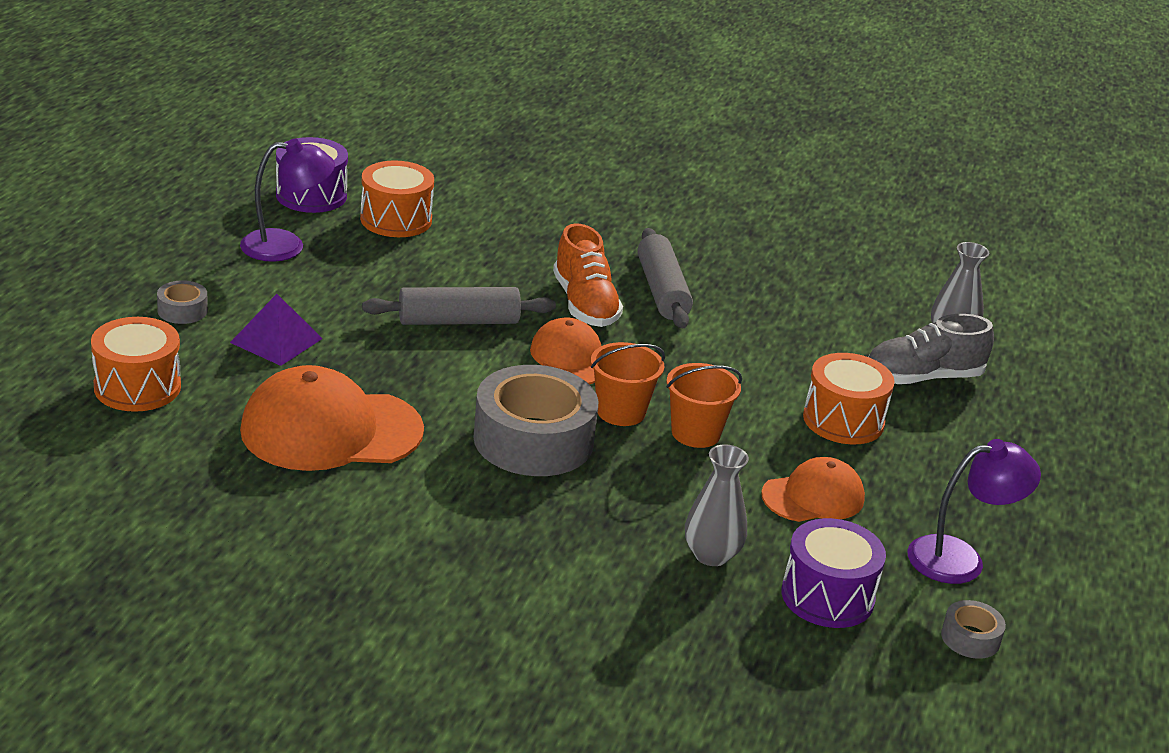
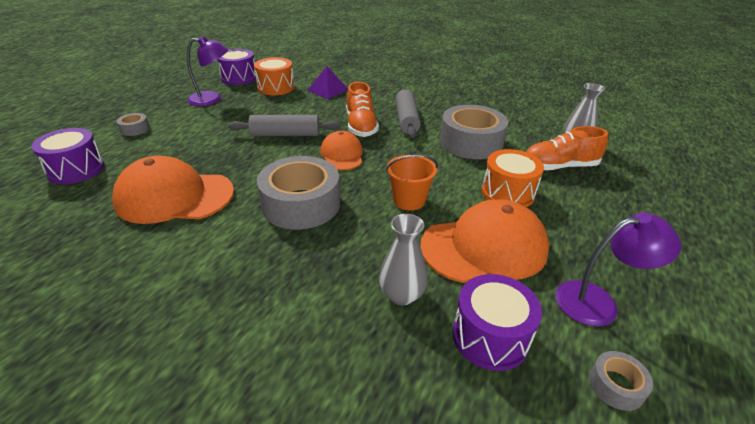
camera: 10 degrees right, 5 degrees up
(137, 387) = (76, 170): orange drum -> purple drum
(276, 340) = (176, 144): purple pyramid -> purple pyramid (327, 90)
(621, 412) = (364, 186): orange bucket -> none
(779, 335) = (471, 142): none -> grey tape
(813, 497) = (484, 247): orange cap -> orange cap, size x1.71
(923, 378) = (559, 167): grey shoe -> orange shoe

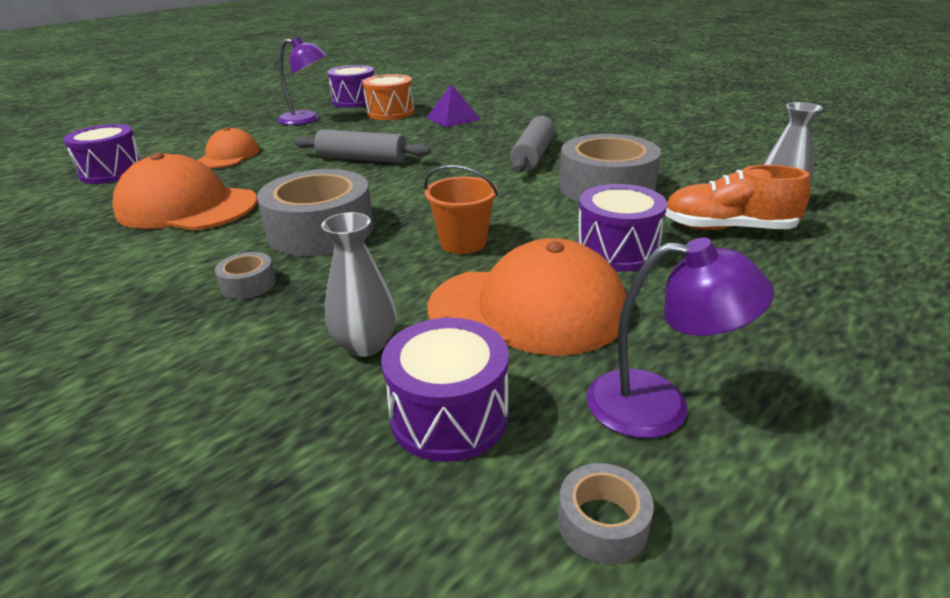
camera: 20 degrees right, 5 degrees down
(135, 129) = (201, 141): grey tape -> grey tape (248, 284)
(342, 155) = (414, 185): orange cap -> orange cap (228, 156)
(361, 126) = (464, 158): orange shoe -> none
(508, 193) = (617, 250): orange drum -> purple drum

